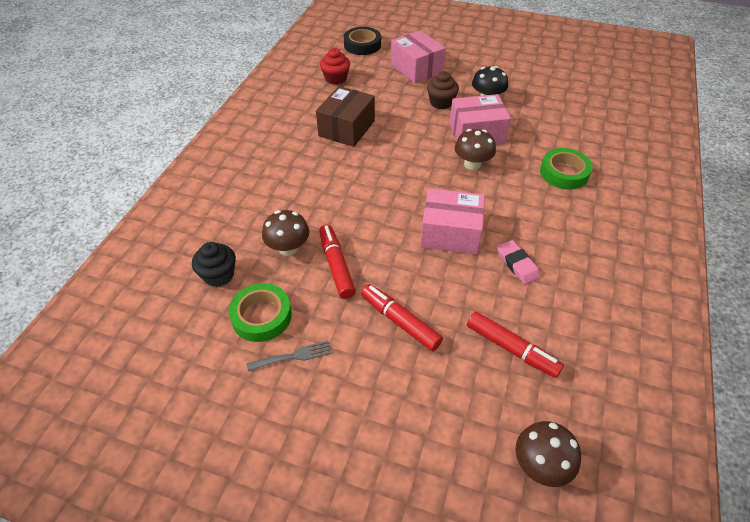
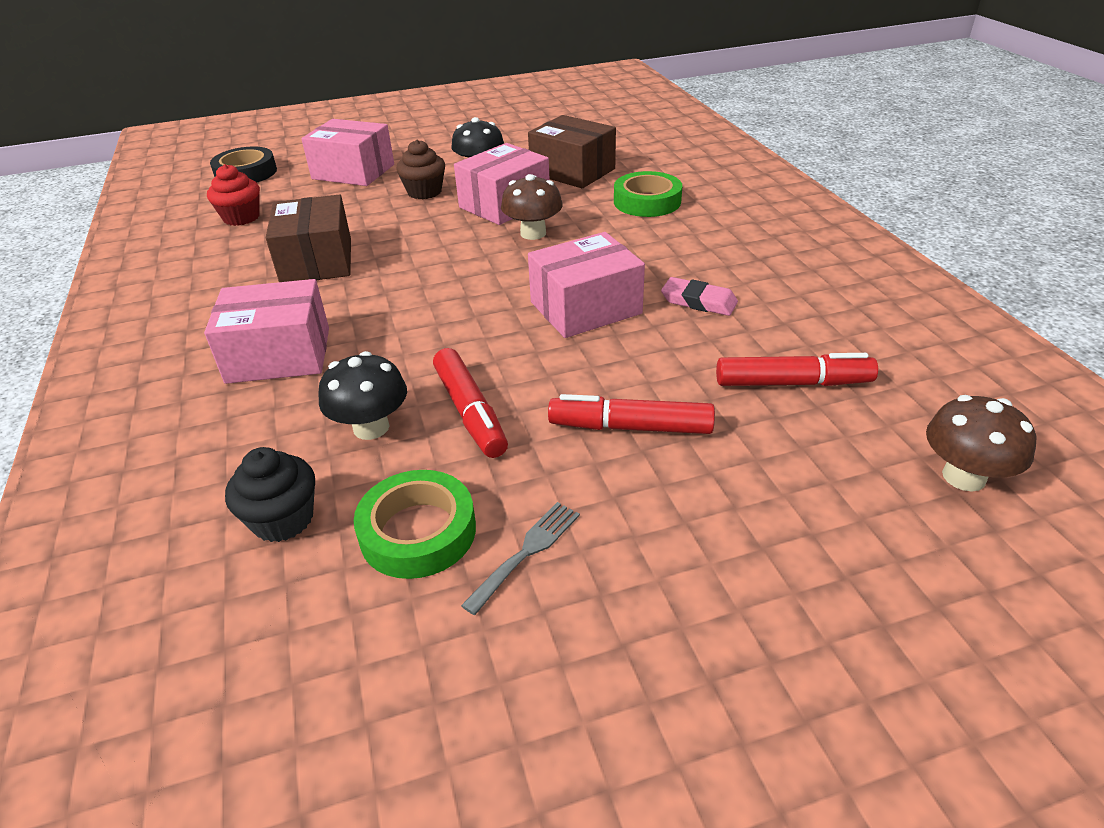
camera: 35 degrees left, 10 degrees down
(284, 182) = (279, 355): none -> pink box
(288, 248) = (371, 427): brown mushroom -> black mushroom
(336, 266) = (470, 412): red marker -> red marker turned 150 degrees counterclockwise
(541, 125) = (572, 171): none -> brown box

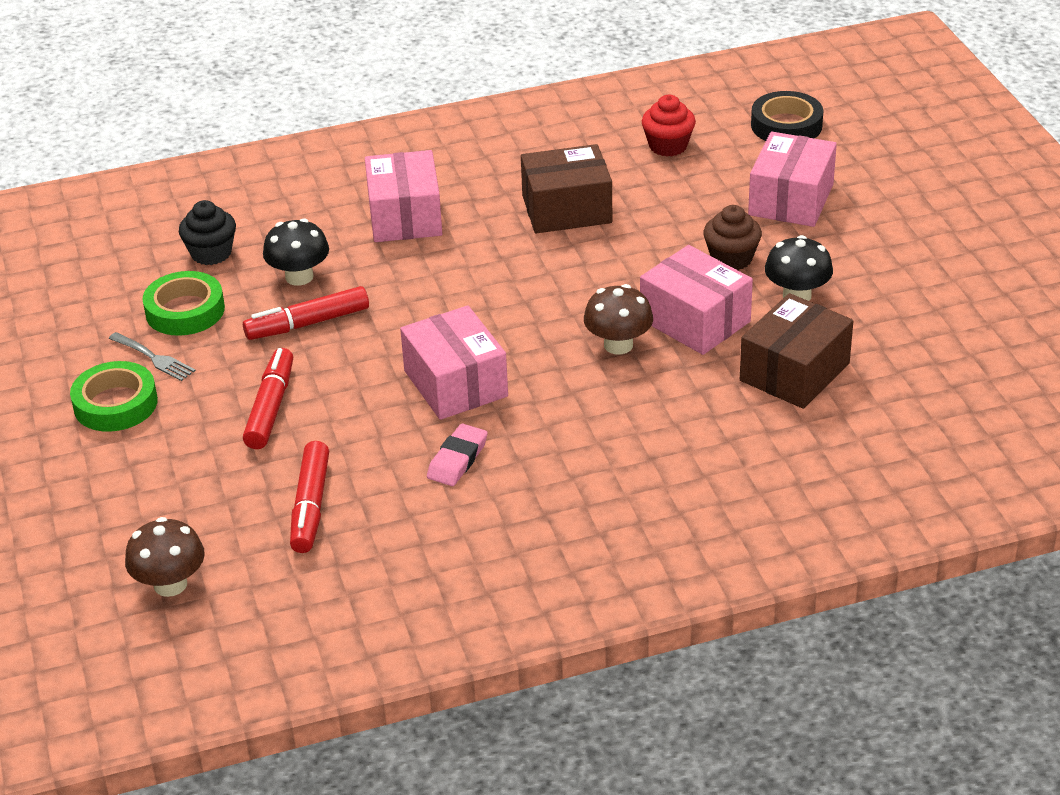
camera: 90 degrees right, 0 degrees up
(647, 201) = (699, 434): green tape -> green tape (115, 404)

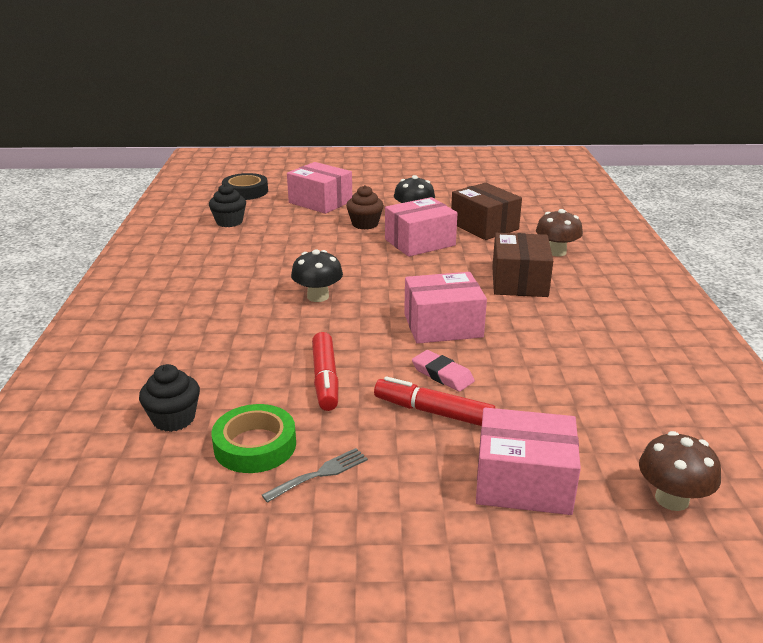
camera: 75 degrees left, 10 degrees down
(115, 404) = (382, 509): green tape -> none
(299, 277) = (254, 375): black mushroom -> black mushroom (318, 296)
(310, 506) = (573, 407): red marker -> none
(405, 216) = (215, 317): pink box -> pink box (523, 482)
(457, 459) = (532, 337): pink eraser -> pink eraser (442, 374)
(567, 209) = (267, 260): brown box -> brown box (519, 281)
(618, 345) = (430, 266): brown mushroom -> brown mushroom (556, 252)
(668, 146) = (229, 222): red cupcake -> black cupcake

